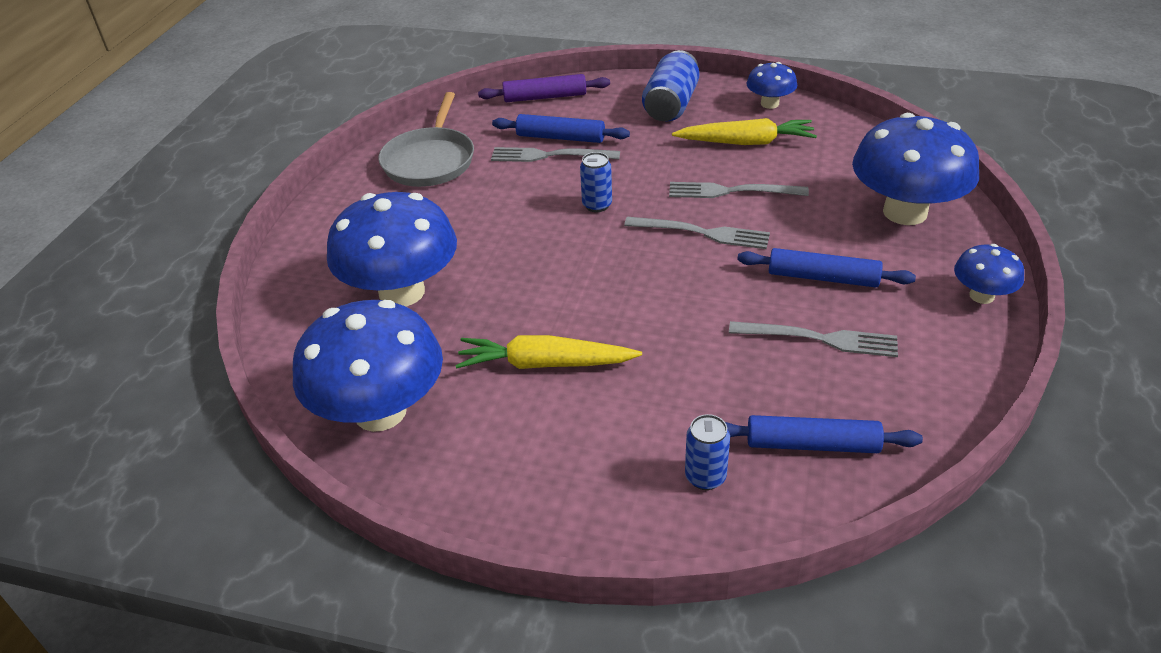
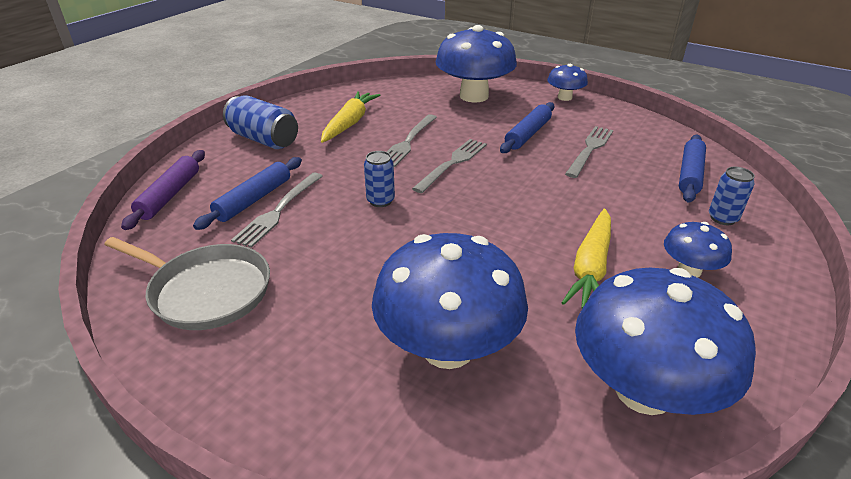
camera: 75 degrees left, 5 degrees down
(769, 104) = (308, 105): blue mushroom -> blue mushroom (689, 270)

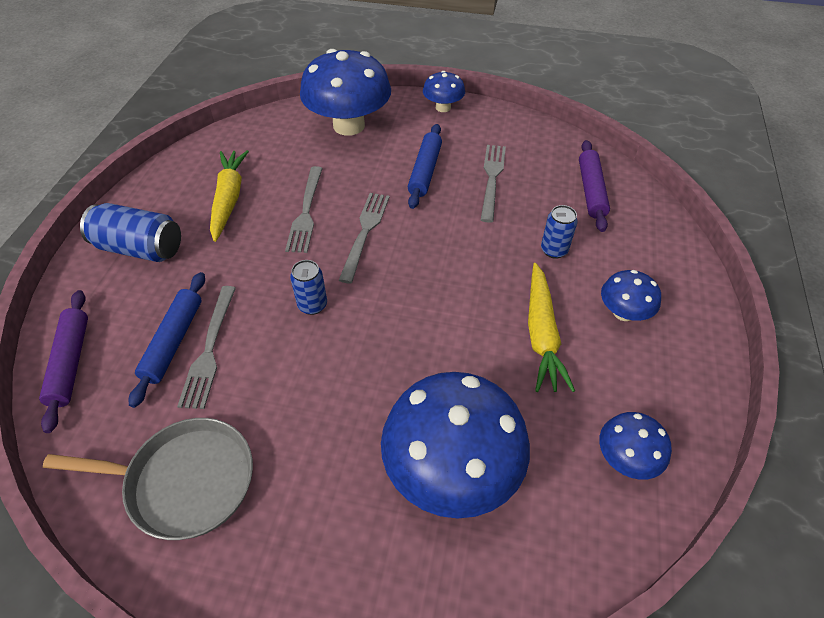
camera: 20 degrees left, 15 degrees up
(643, 390) = (626, 458): blue mushroom -> blue mushroom, size x0.50
(689, 174) = (591, 191): blue rolling pin -> purple rolling pin
(722, 218) = (633, 240): blue can -> blue can (554, 250)

